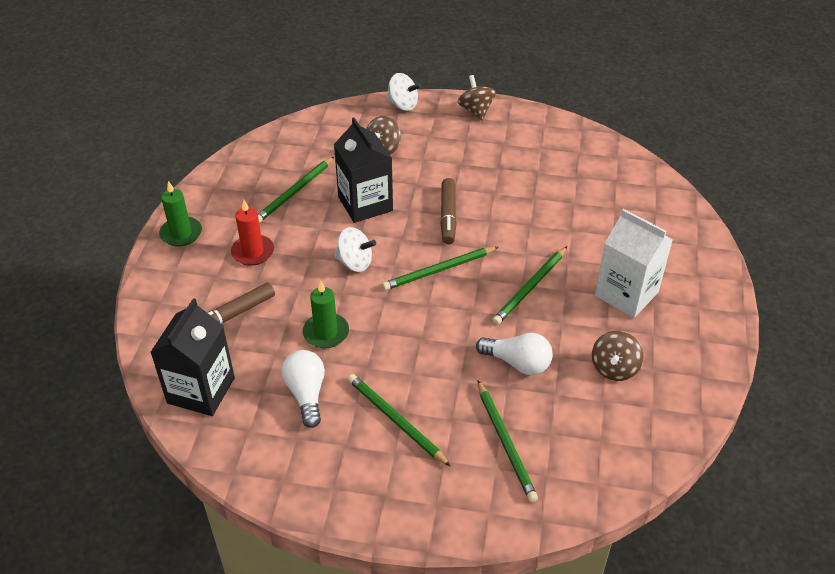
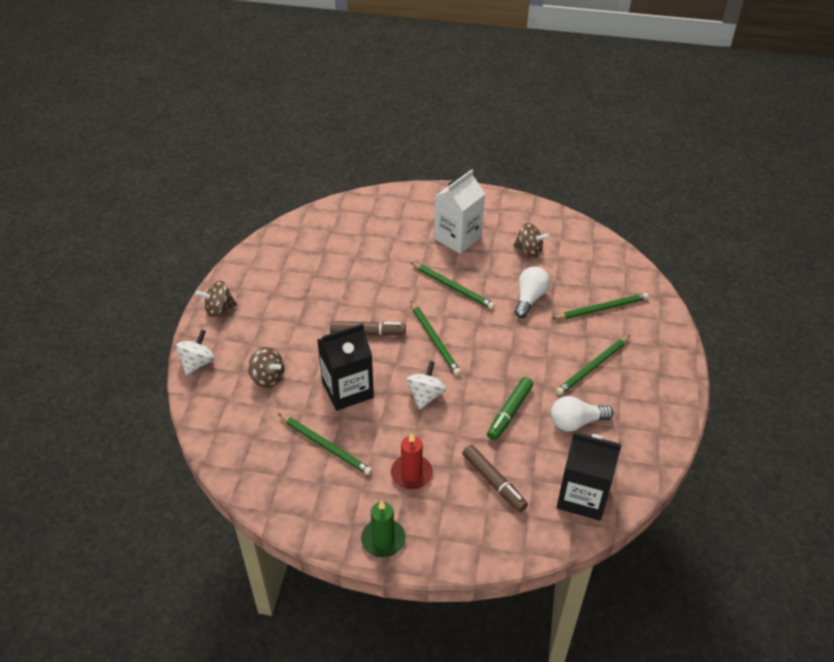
camera: 90 degrees left, 0 degrees up
(326, 333) = (509, 412): green candle -> green marker

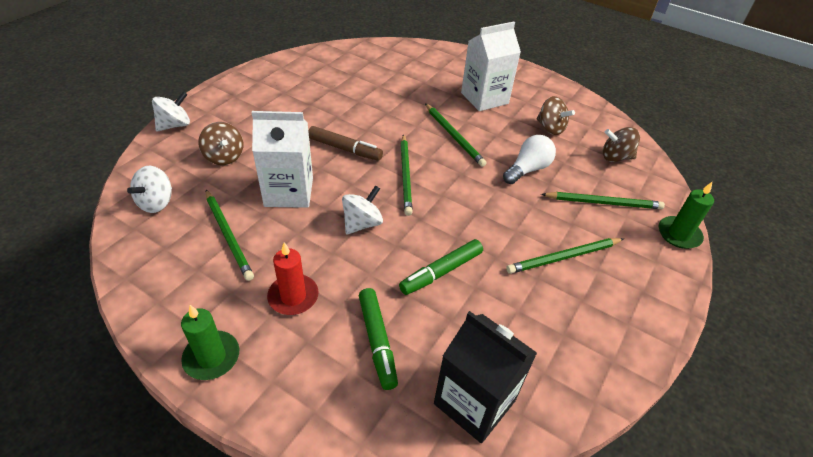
camera: 20 degrees right, 0 degrees up
(219, 309) = (228, 90): brown spinning top -> brown spinning top (615, 157)
(242, 440) = (156, 203): none -> white spinning top
(347, 390) = (289, 192): black carton -> white carton
(494, 482) = (377, 341): brown marker -> green marker
(576, 422) = (512, 310): white light bulb -> none
(667, 316) = (679, 234): none -> green candle

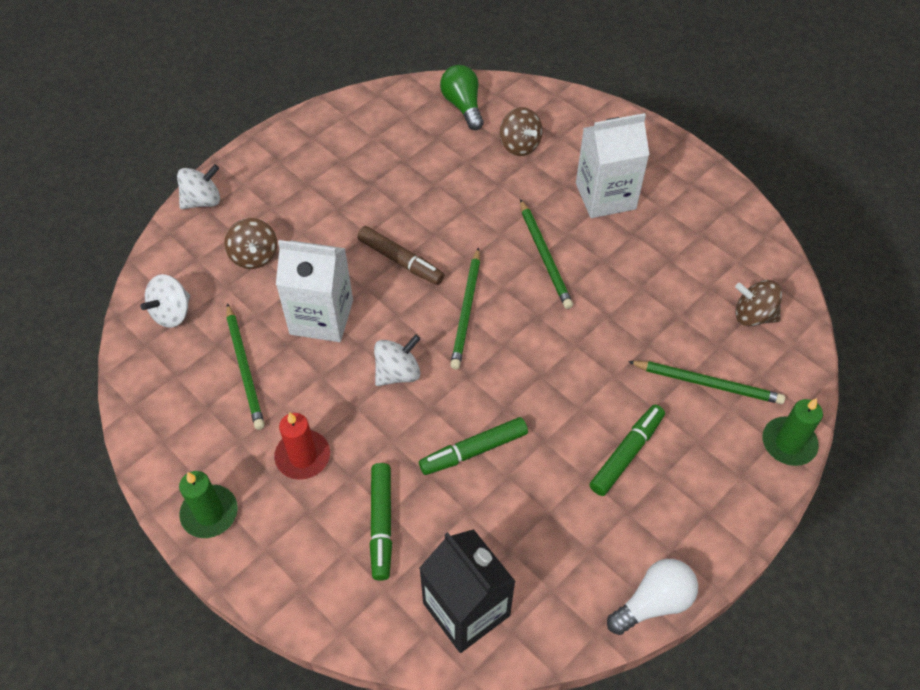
camera: 15 degrees right, 10 degrees up
(367, 56) = (463, 106): none -> green light bulb
(527, 169) = (626, 320): white light bulb -> white light bulb (653, 602)
(550, 128) = (680, 257): brown spinning top -> brown spinning top (519, 145)
(563, 257) = (626, 453): green pencil -> green marker

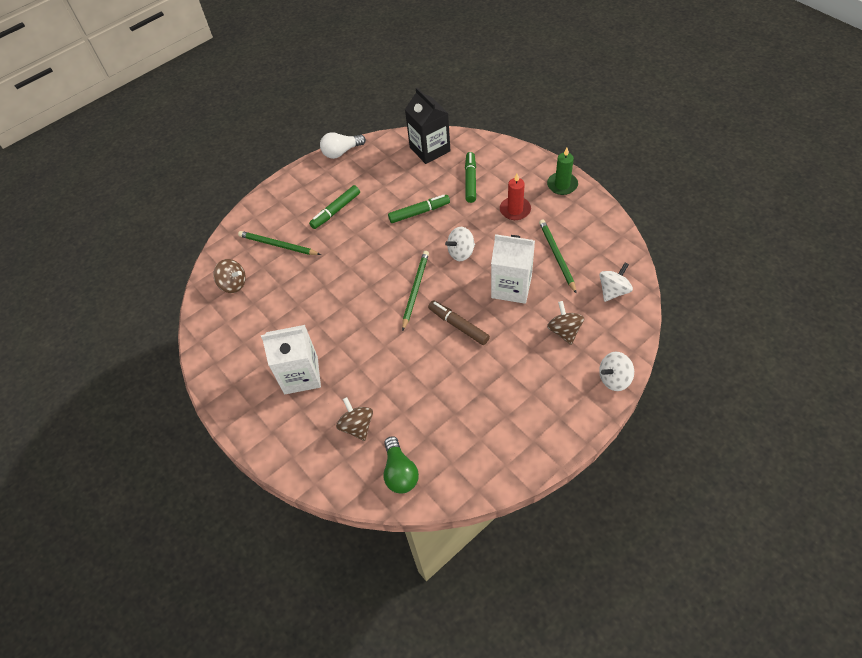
camera: 170 degrees left, 0 degrees up
(545, 256) = (356, 327): green pencil -> none
(788, 443) = (247, 215): green candle -> none

